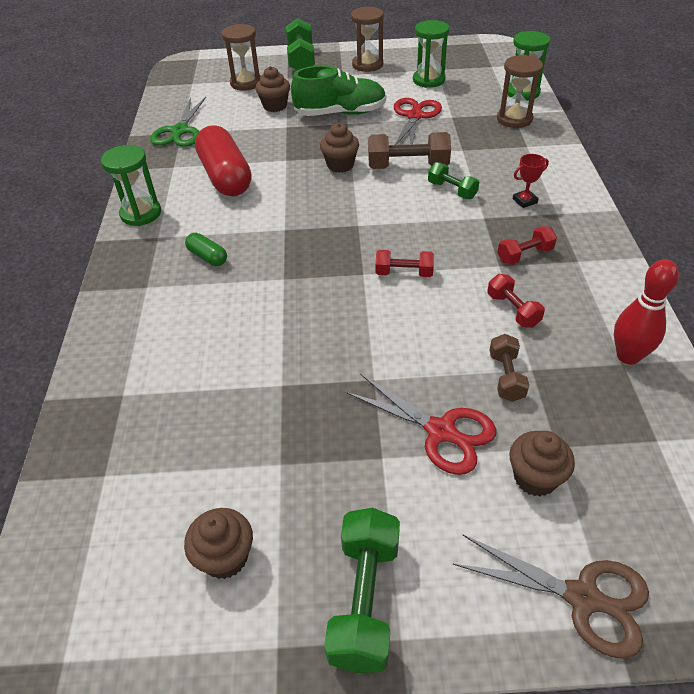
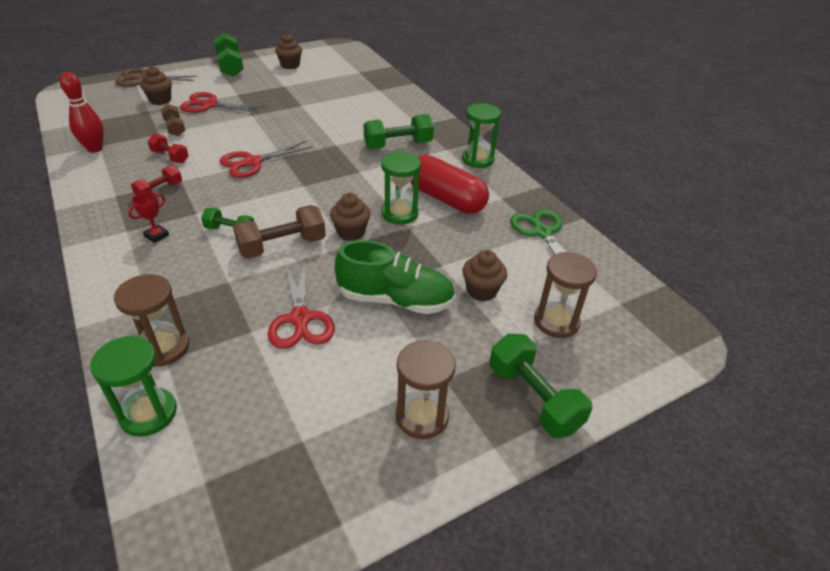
camera: 150 degrees right, 5 degrees down
(207, 257) = (398, 145): green capsule -> green dumbbell
(340, 113) = (395, 300): green shoe -> green shoe turned 135 degrees counterclockwise
(404, 273) = (253, 162): red dumbbell -> red scissors
(428, 80) = (306, 403): green hourglass -> green hourglass (399, 213)

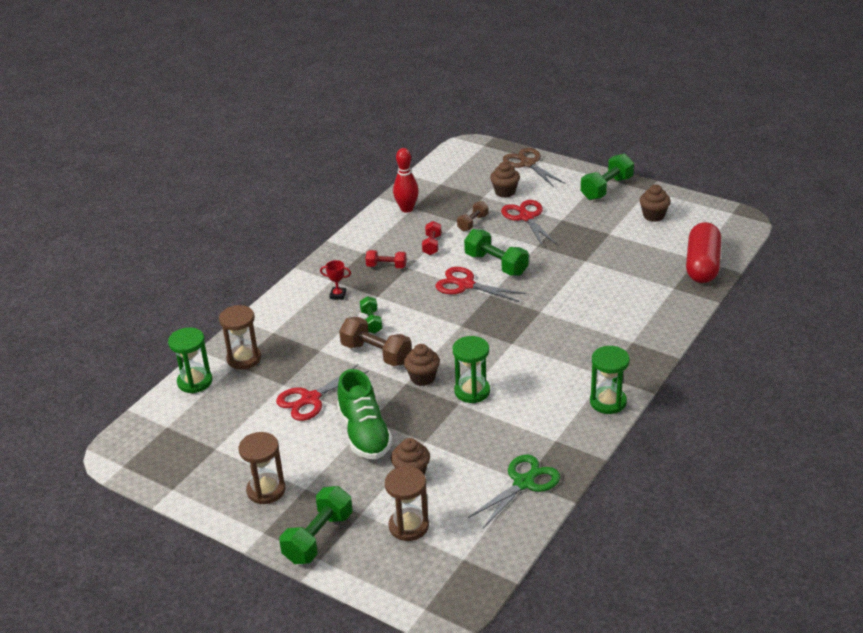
camera: 65 degrees right, 5 degrees down
(398, 145) = (579, 345): green dumbbell -> green dumbbell (496, 264)
(446, 199) = (519, 408): red capsule -> red capsule (702, 265)

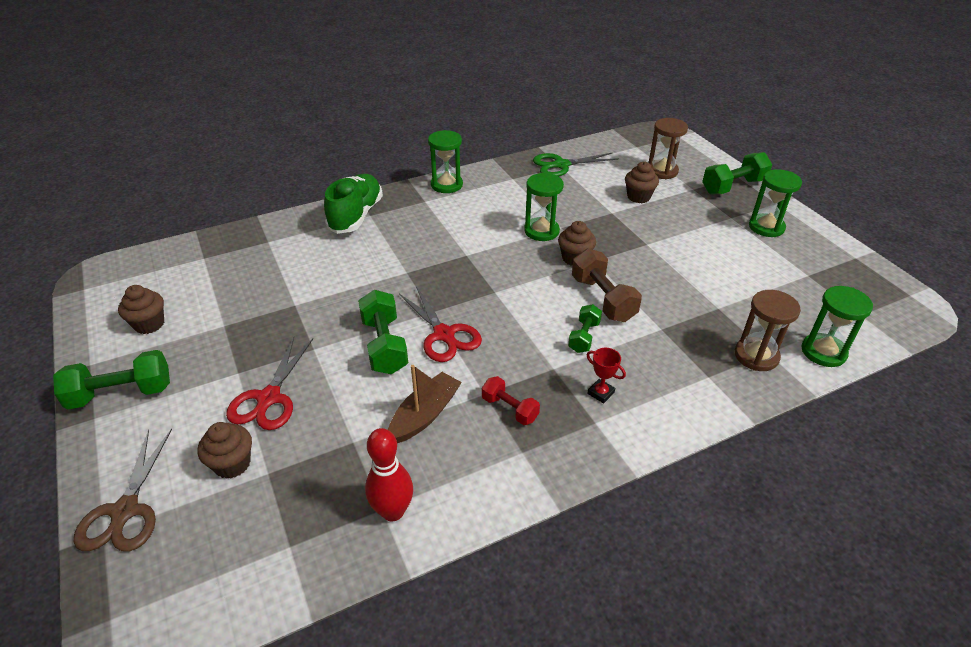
camera: 150 degrees left, 5 degrees up
(266, 490) = (766, 227): brown hourglass -> green hourglass
(310, 399) = (695, 282): red scissors -> none
(364, 433) = (659, 235): green shoe -> green shoe (356, 216)
(432, 245) = (425, 415): red dumbbell -> brown boat
(473, 223) = (338, 426): brown dumbbell -> none
(702, 265) = (210, 249): red capsule -> none

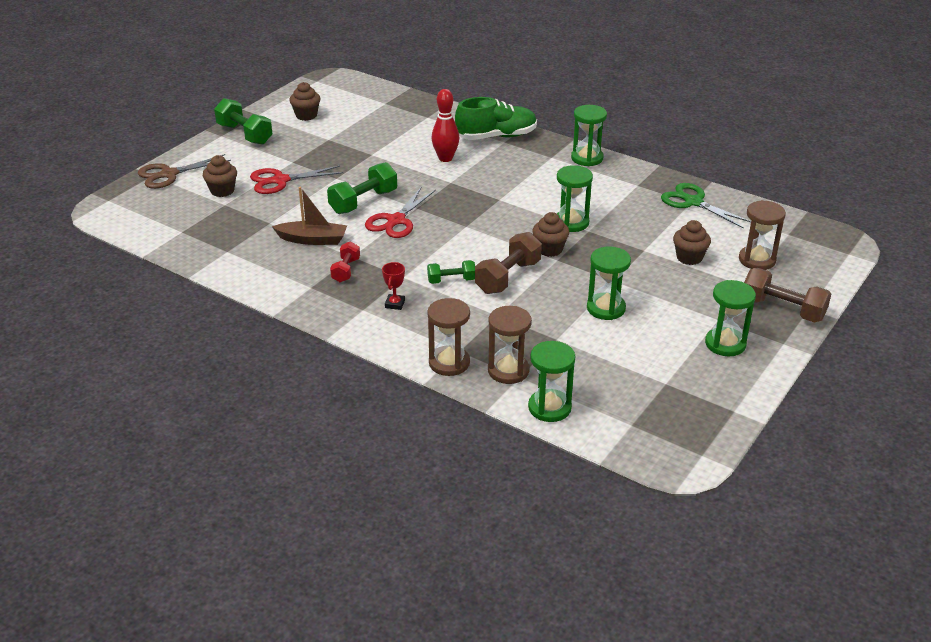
camera: 60 degrees right, 5 degrees down
(393, 511) = (228, 255): red bowling pin -> red bowling pin (445, 158)
(686, 263) = (606, 308): none -> green hourglass
(726, 391) = (449, 363): none -> brown hourglass
(733, 187) = (782, 309): green dumbbell -> brown dumbbell

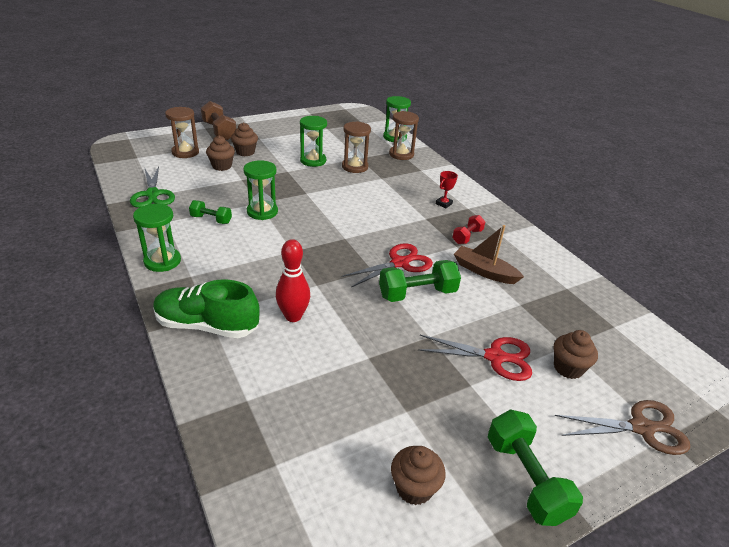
camera: 155 degrees left, 0 degrees up
(449, 363) = (431, 167): brown hourglass -> brown hourglass (355, 167)
(451, 280) = (393, 205): green dumbbell -> green dumbbell (211, 219)
(508, 277) = (352, 194): brown dumbbell -> none
(549, 249) = (303, 200): brown cupcake -> brown cupcake (245, 152)
(725, 344) = (274, 130): green hourglass -> none

